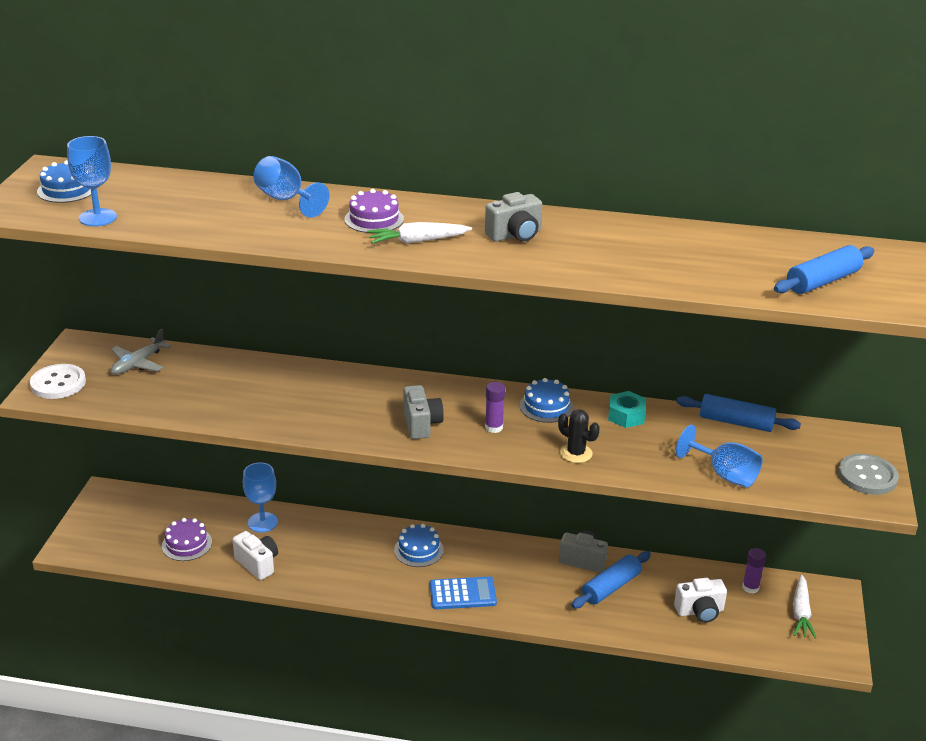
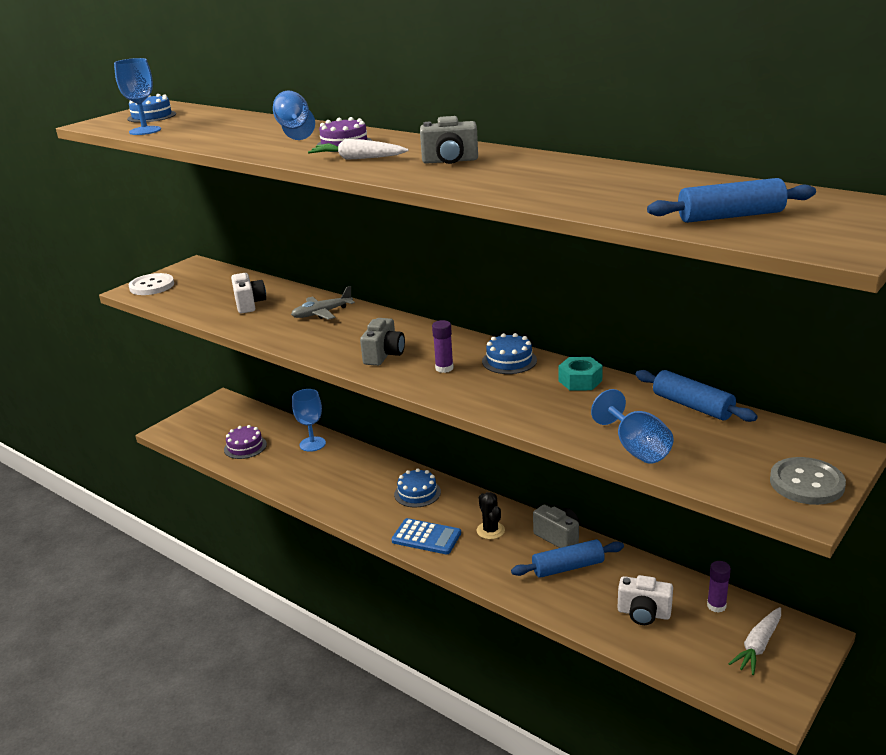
camera: 30 degrees right, 5 degrees down
(138, 363) = (218, 282): grey plane -> grey plane (322, 313)
(257, 564) = (283, 473): white camera -> white camera (249, 304)
(576, 453) = (499, 401): black cactus -> black cactus (490, 530)

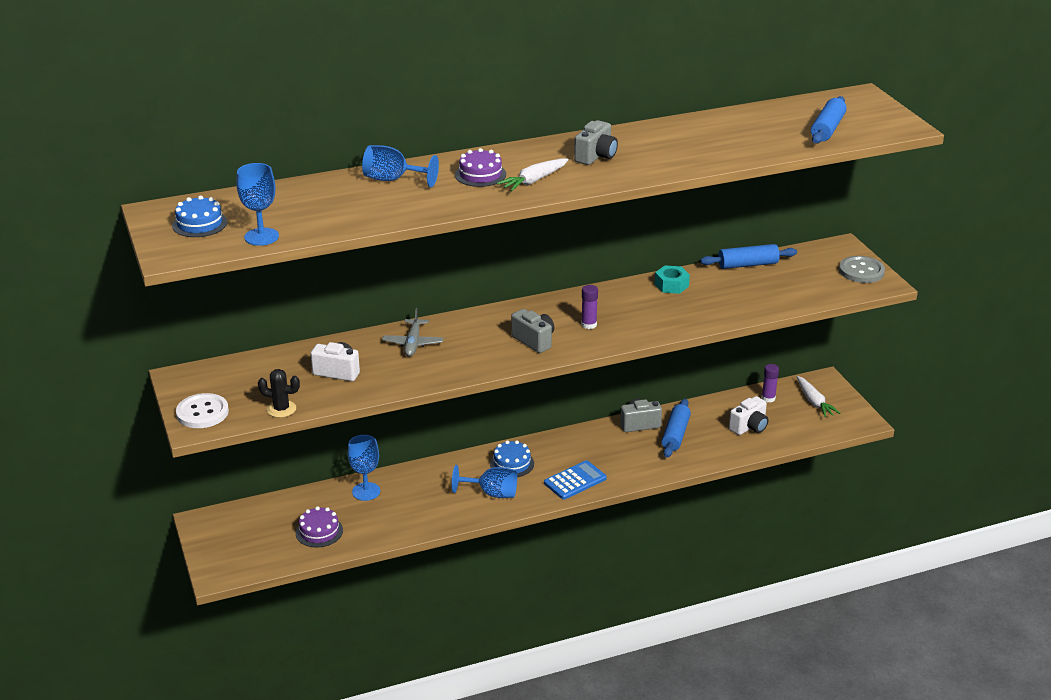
camera: 60 degrees left, 5 degrees up
(490, 530) = (599, 449): black cactus -> black cactus (281, 409)
(509, 361) = (610, 297): blue cake -> none
(636, 448) = (774, 301): blue goblet -> blue goblet (492, 493)

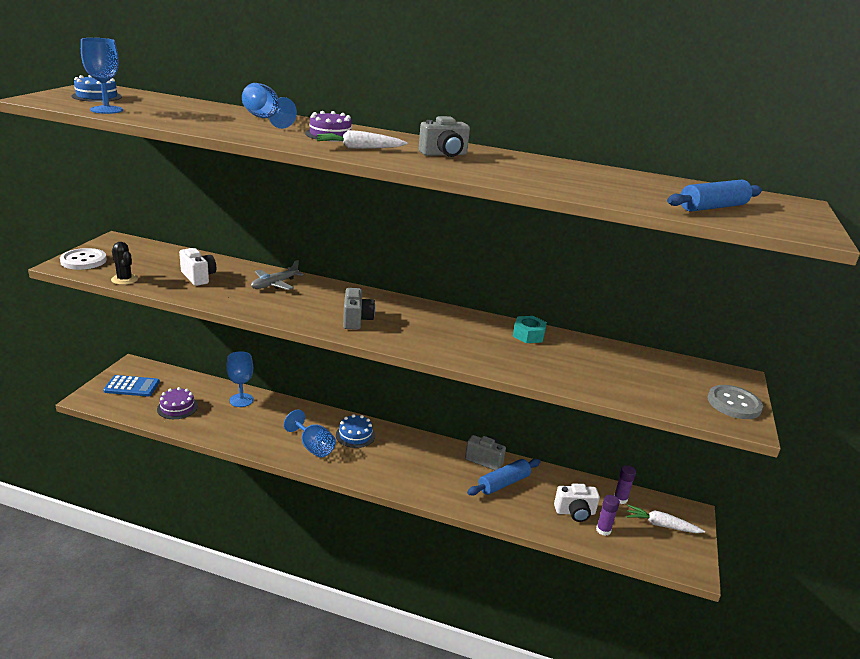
camera: 35 degrees right, 5 degrees down
(575, 481) = (381, 472): blue calculator -> blue calculator (132, 386)
(589, 325) = (415, 329): purple glue stick -> purple glue stick (603, 530)
(748, 265) = (621, 351): blue rolling pin -> none
(814, 402) = (661, 525): white carrot -> white carrot turned 90 degrees clockwise

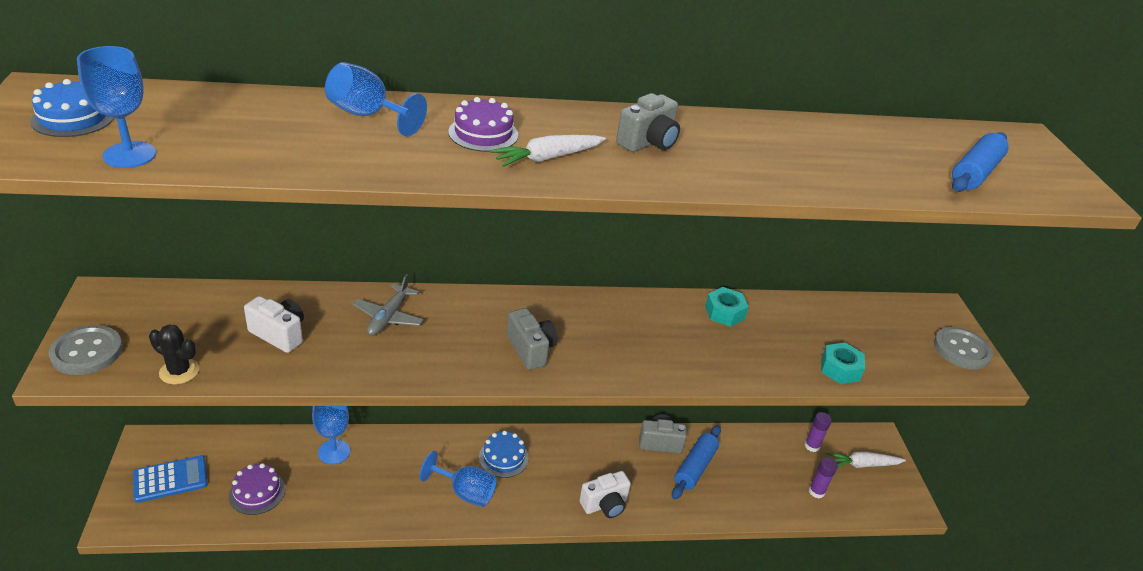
camera: 25 degrees left, 10 degrees up
(83, 261) = (87, 352): white button -> grey button
(575, 512) = (780, 479): white camera -> white camera (605, 505)
(601, 387) = (840, 369): none -> turquoise nut

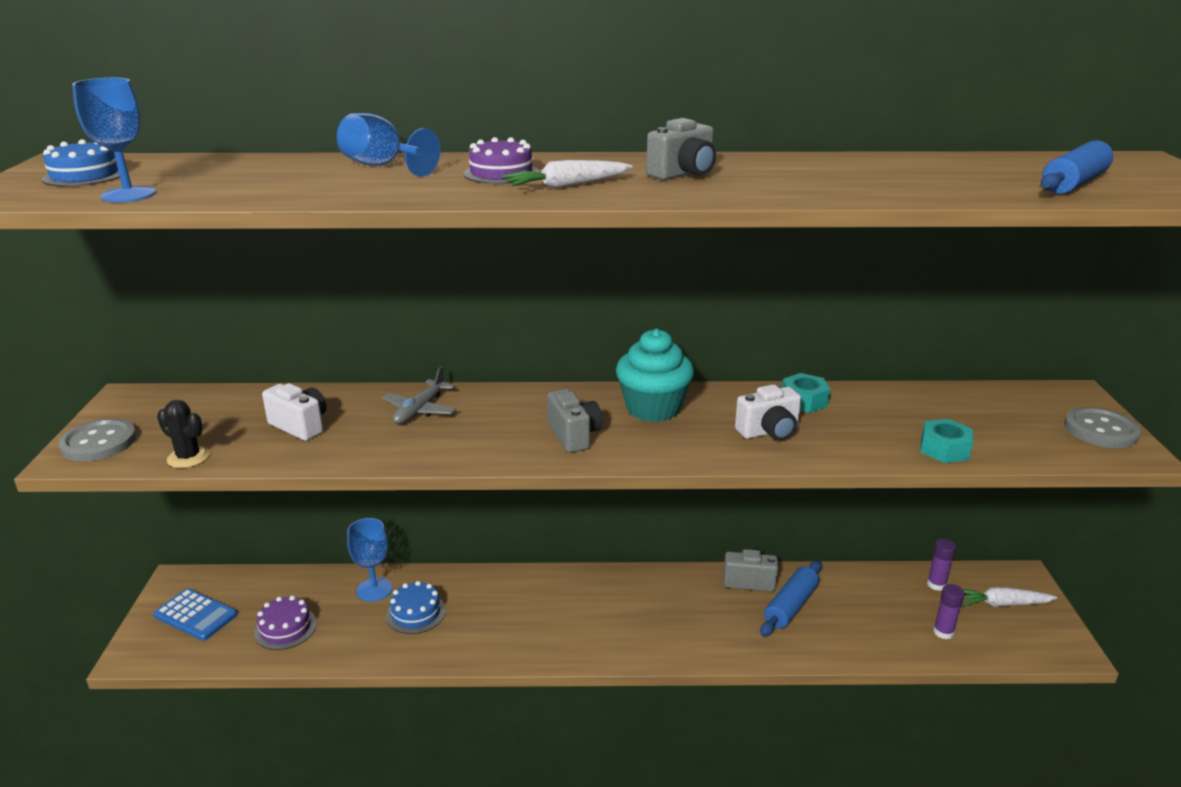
camera: 10 degrees right, 10 degrees down
(170, 479) = (196, 615): blue calculator -> blue calculator turned 45 degrees clockwise
(465, 492) = (516, 630): blue goblet -> none
(503, 457) = (563, 595): blue cake -> blue cake (416, 613)
(597, 319) = (653, 408): none -> turquoise cupcake
(605, 505) = (680, 644): white camera -> white camera (769, 432)

